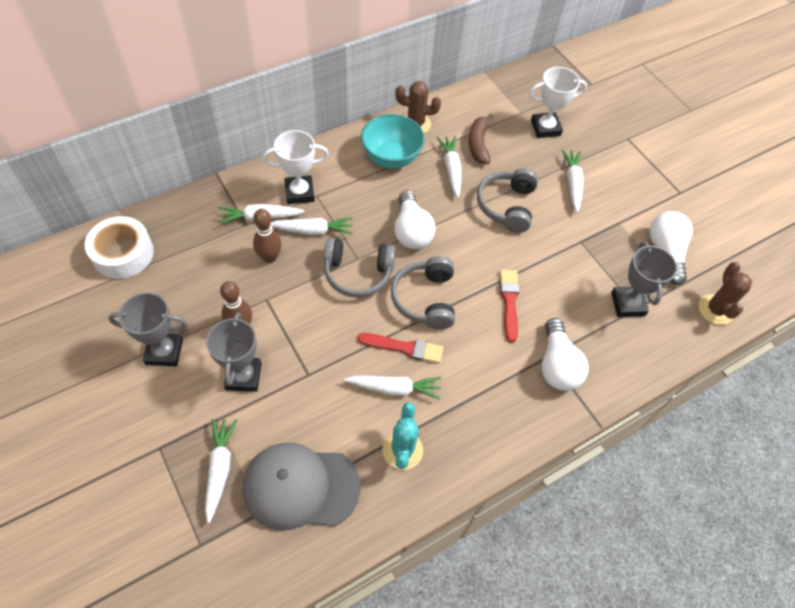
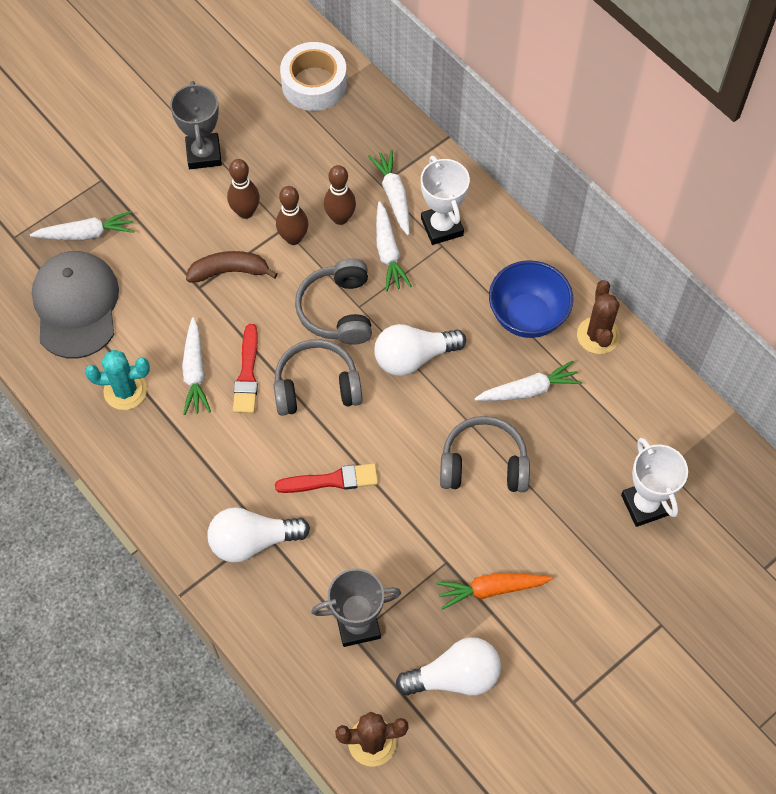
camera: 85 degrees right, 5 degrees up
(243, 376) = (187, 229): grey trophy -> none
(279, 294) = (293, 238): none -> brown bowling pin
(391, 158) = (527, 316): turquoise bowl -> blue bowl
(478, 144) = (585, 418): brown banana -> brown banana (229, 271)
(572, 183) = (547, 547): white carrot -> none
(602, 219) = (491, 589): none -> orange carrot

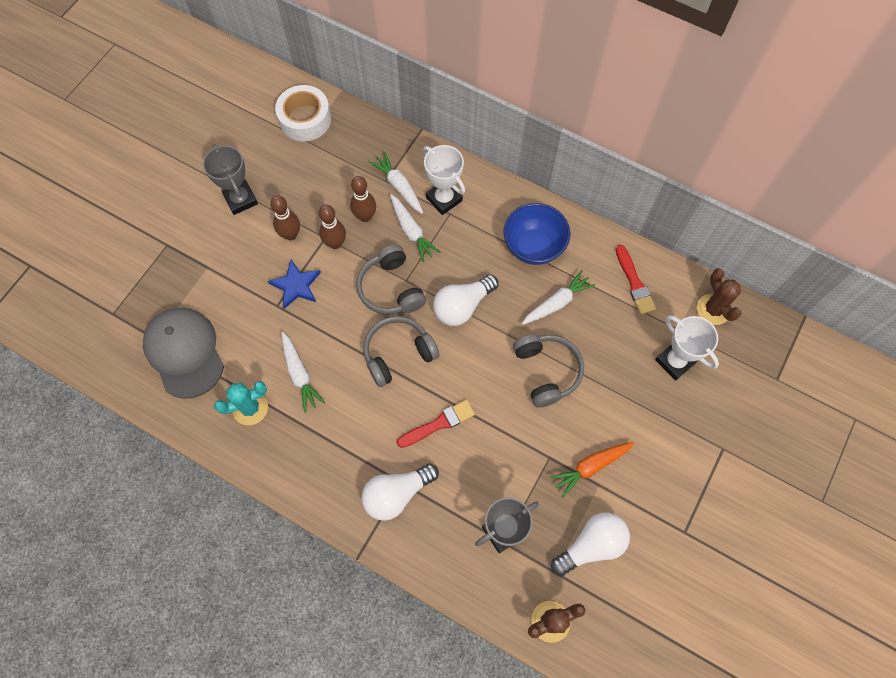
camera: 20 degrees left, 5 degrees up
(86, 234) = (171, 292): white carrot -> none
(229, 271) = (296, 285): brown banana -> blue star
(247, 374) = (341, 362): red brush -> red brush (634, 283)
(483, 464) = (547, 371): grey headphones -> grey headphones turned 90 degrees clockwise
(598, 335) = (590, 244): brown cactus -> brown cactus (713, 309)

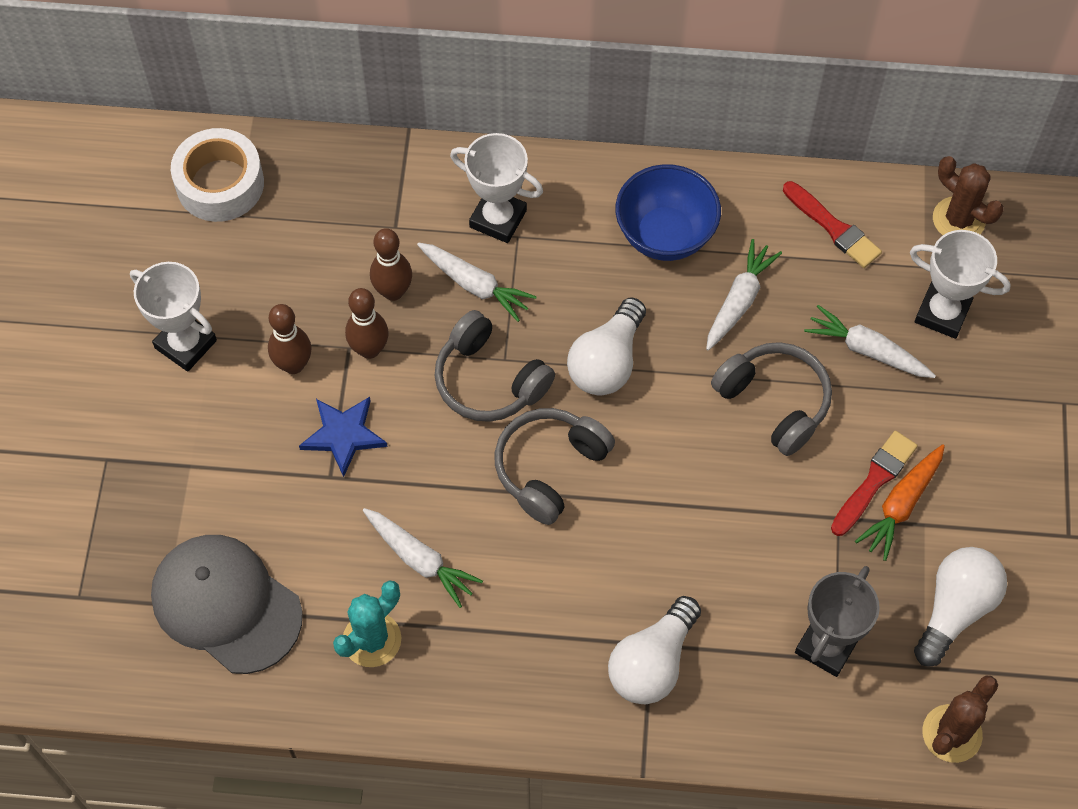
camera: 25 degrees left, 5 degrees down
(240, 199) = (185, 344): grey trophy -> white trophy
(399, 186) = (420, 227): white carrot -> white carrot (867, 350)
(438, 424) = (660, 540): red brush -> red brush (874, 481)

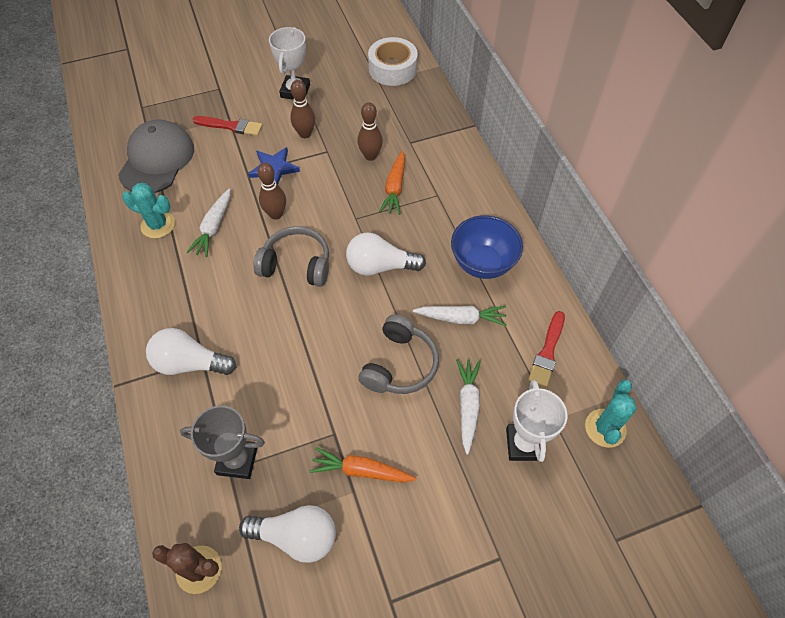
camera: 65 degrees right, 5 degrees down
(369, 349) = (330, 159): brown bowling pin -> brown bowling pin (276, 214)
(475, 285) = (395, 188): white carrot -> orange carrot
(489, 380) = (338, 216): grey headphones -> none
(498, 219) = (443, 182): white trophy -> none
(874, 481) = (371, 446): red brush -> red brush (231, 126)
(958, 219) = (605, 428): brown cactus -> turquoise cactus

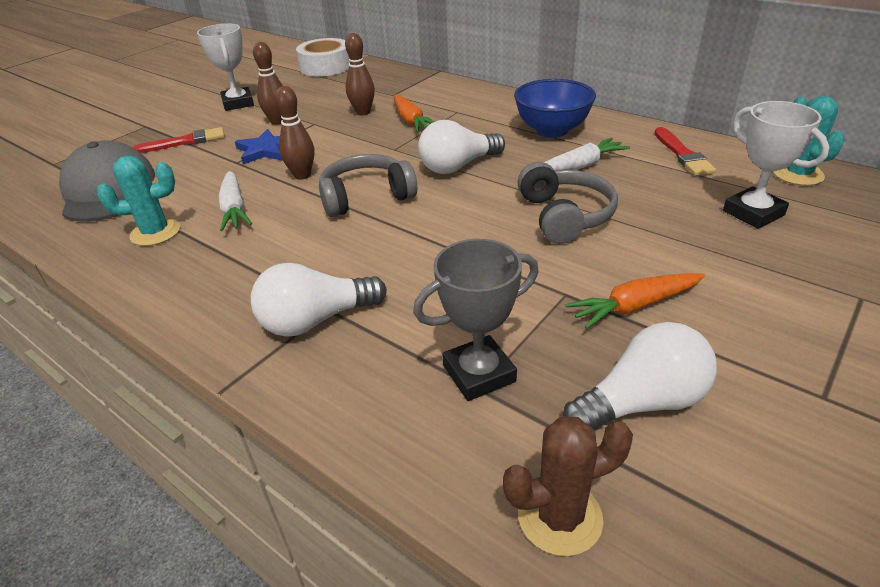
camera: 30 degrees left, 20 degrees down
(468, 406) = (668, 213): white carrot -> none

